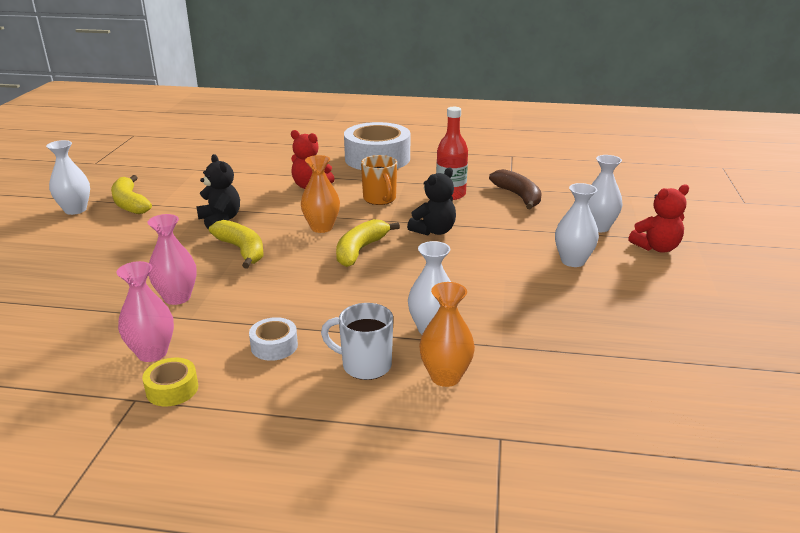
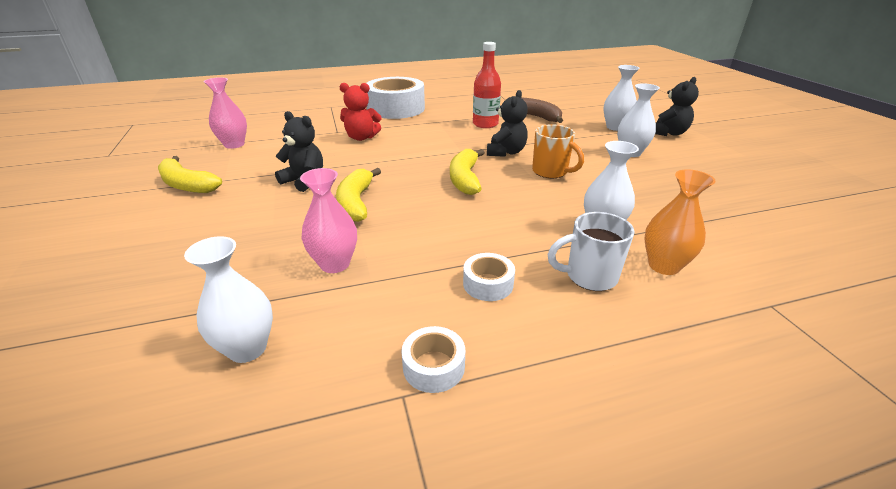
camera: 25 degrees left, 5 degrees up
(75, 210) = (123, 203): white vase -> white vase (247, 348)
(152, 353) = (367, 332): pink vase -> pink vase (234, 144)
(172, 389) = (433, 366): yellow tape -> white tape
(242, 250) = (356, 203): yellow banana -> yellow banana turned 120 degrees counterclockwise
(321, 228) = (410, 168): orange vase -> none
(380, 199) = (434, 137): orange mug -> orange mug (551, 172)
(656, 248) = (668, 133): red teddy bear -> black teddy bear

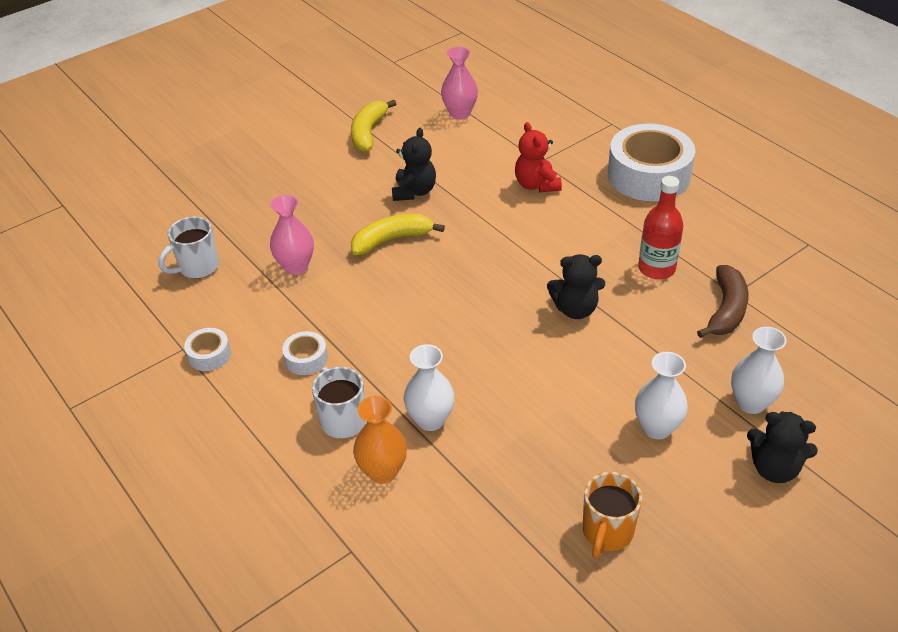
camera: 70 degrees right, 10 degrees up
(247, 348) = (197, 267): white vase -> white mug
(465, 179) = (482, 295): yellow banana -> none
(551, 172) = (543, 359): orange mug -> orange mug (607, 533)

